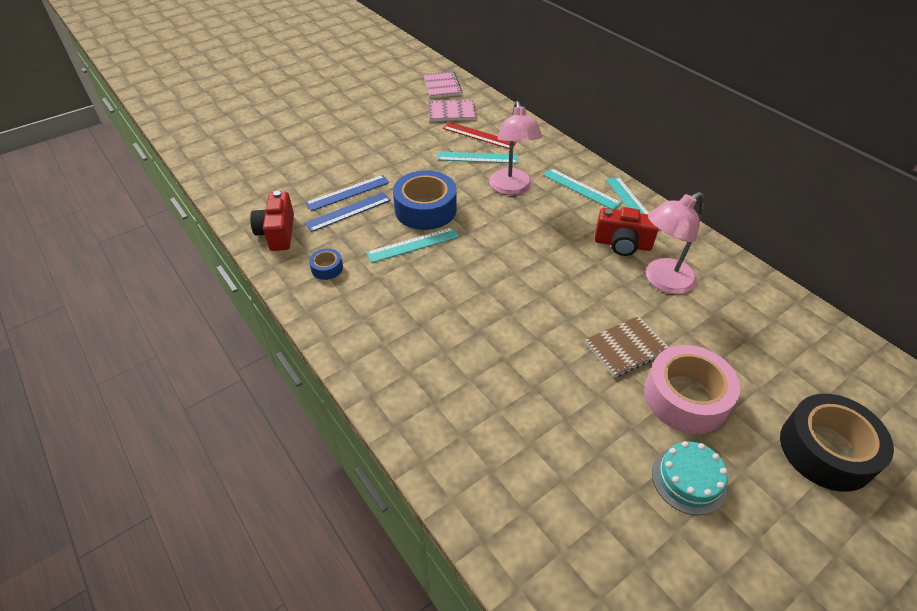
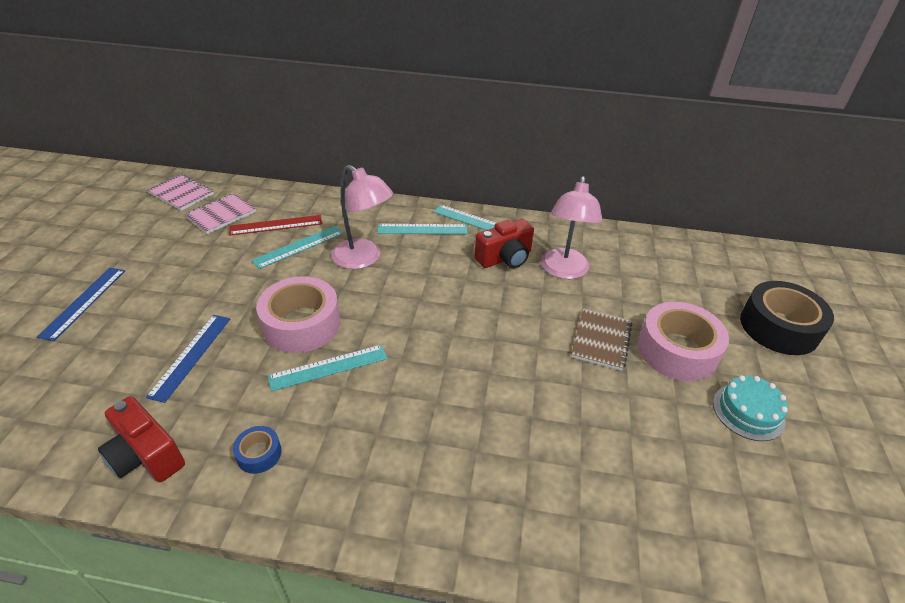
camera: 45 degrees left, 5 degrees down
(348, 212) = (215, 376): blue ruler -> blue ruler (84, 302)
(413, 245) = (328, 367): turquoise ruler -> turquoise ruler turned 45 degrees clockwise
(425, 209) = (301, 324): blue tape -> pink tape

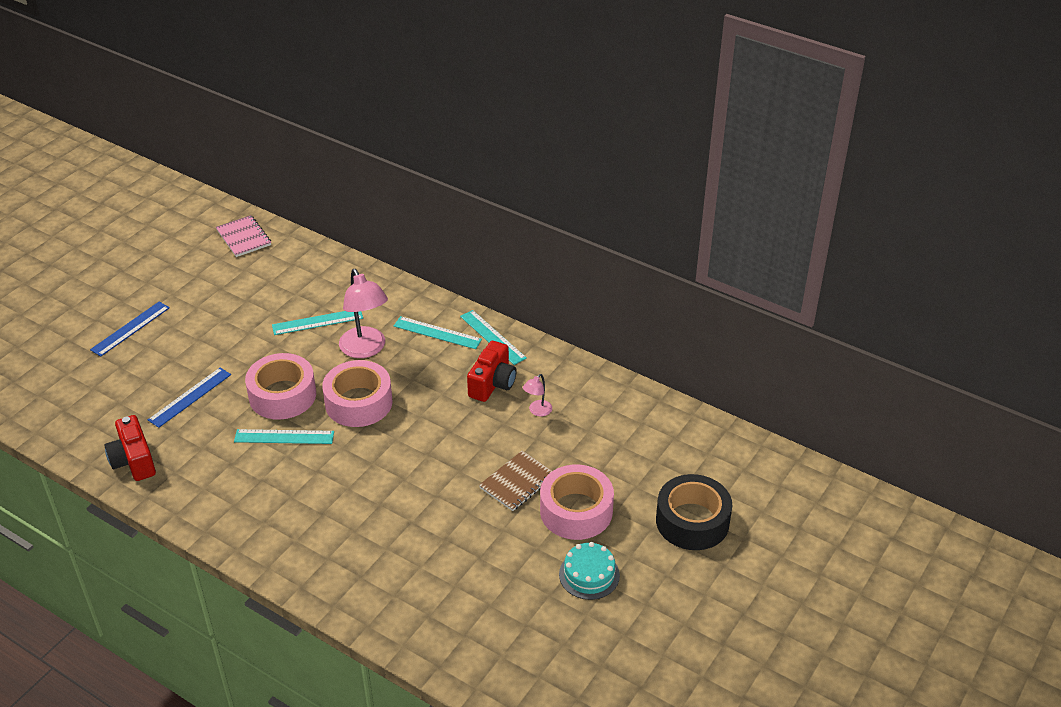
camera: 25 degrees right, 0 degrees up
(221, 215) = (268, 270): pink notebook -> none
(259, 454) = (205, 483): blue tape -> none
(276, 225) = (309, 294): red ruler -> none
(389, 309) = (358, 402): none -> pink tape
(505, 258) = (492, 383): red camera -> red camera turned 60 degrees counterclockwise
(563, 271) = (537, 411): pink lamp -> pink lamp, size x0.47

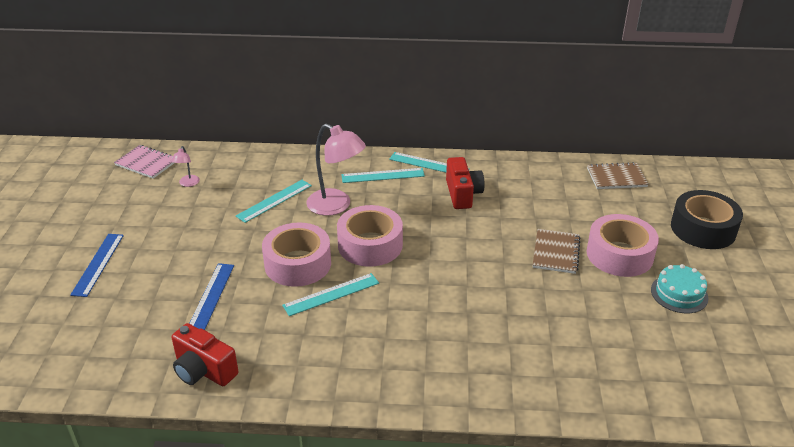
camera: 30 degrees left, 5 degrees down
(537, 411) = (516, 200): pink lamp -> pink lamp (188, 183)
(667, 427) = (616, 177): none -> brown notebook

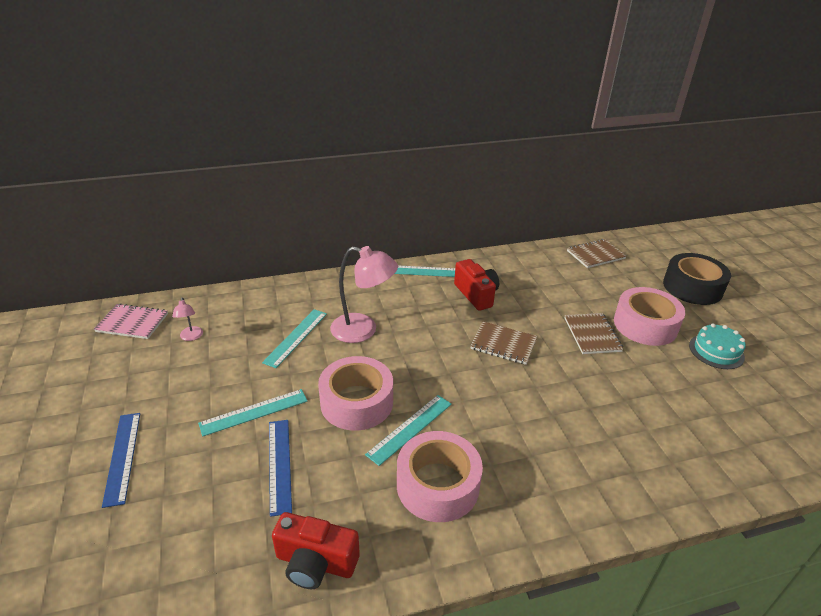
camera: 20 degrees left, 0 degrees up
(370, 245) = (419, 364): pink tape -> pink tape (437, 485)
(383, 175) = (392, 290): turquoise ruler -> turquoise ruler (254, 412)
(460, 243) = (503, 344): none -> brown notebook

